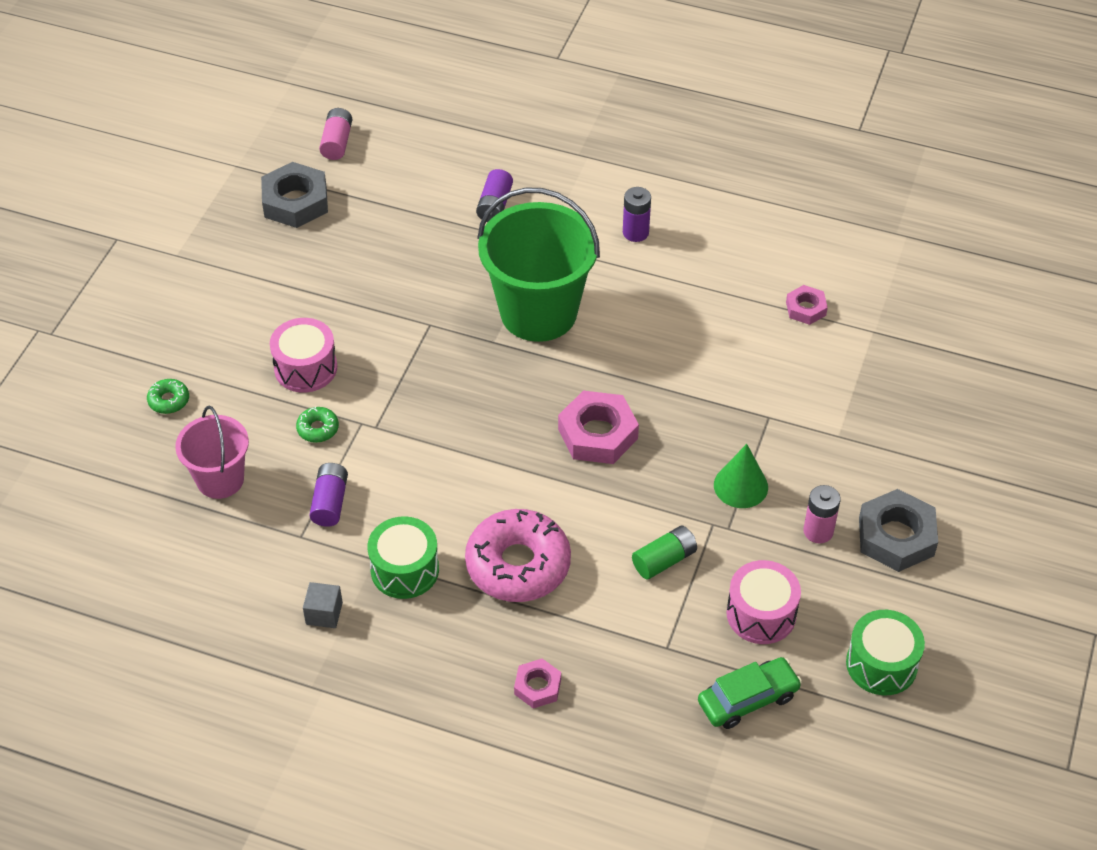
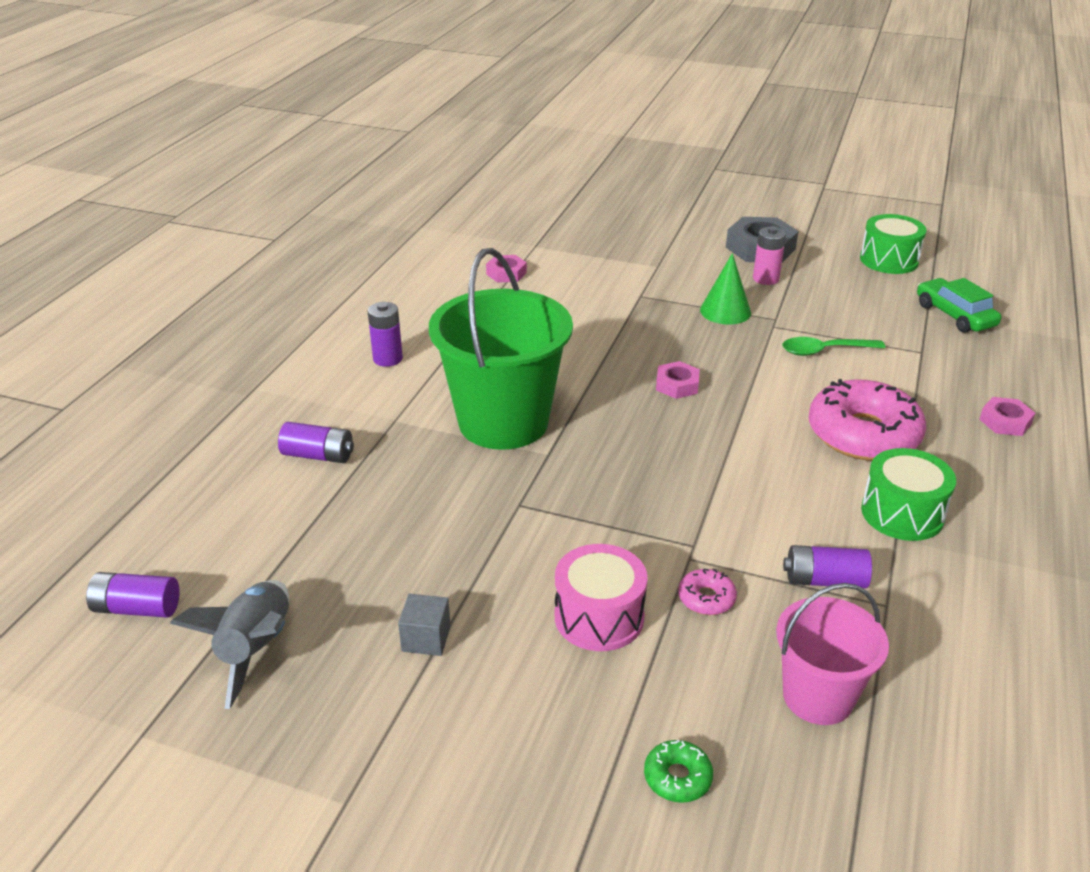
camera: 90 degrees left, 15 degrees down
(295, 202) = (256, 649): grey nut -> grey rocket
(318, 429) = (706, 598): green donut -> pink donut
(324, 613) = (993, 577): grey cube -> grey cube (426, 638)
(337, 142) = (137, 608): pink battery -> purple battery
(598, 434) = (677, 385): pink nut -> pink nut, size x0.56
(664, 560) = (824, 351): green battery -> green spoon
(761, 614) = (864, 307): pink drum -> none

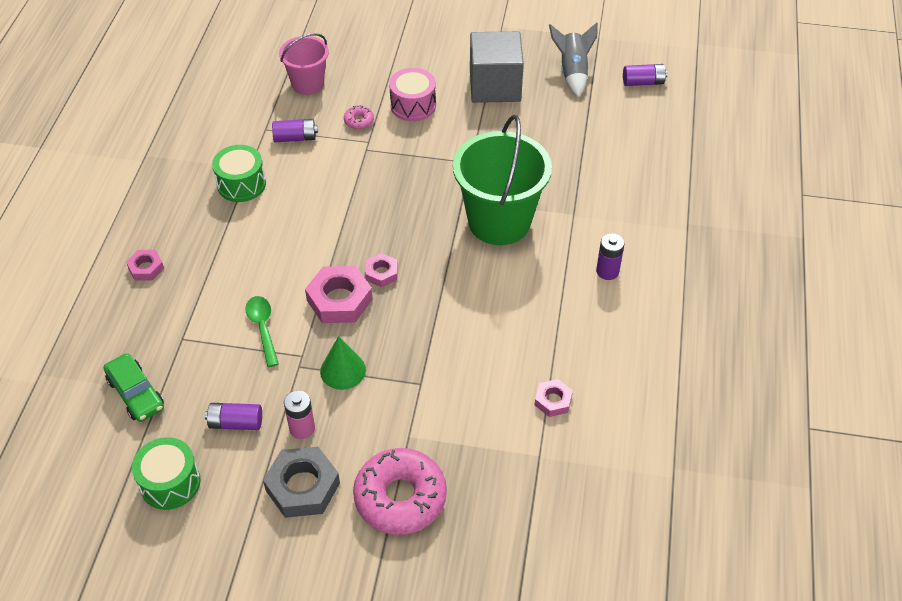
camera: 170 degrees right, 15 degrees up
(318, 455) = (608, 180): purple battery -> purple battery (236, 423)
(426, 638) = (495, 86): grey cube -> grey cube, size x2.44
(677, 777) = (370, 48): green donut -> none
(731, 366) = (339, 300): none -> pink nut
(824, 351) = (263, 328): green spoon -> green spoon turned 90 degrees counterclockwise
(863, 434) = (251, 243): pink donut -> pink donut (400, 498)

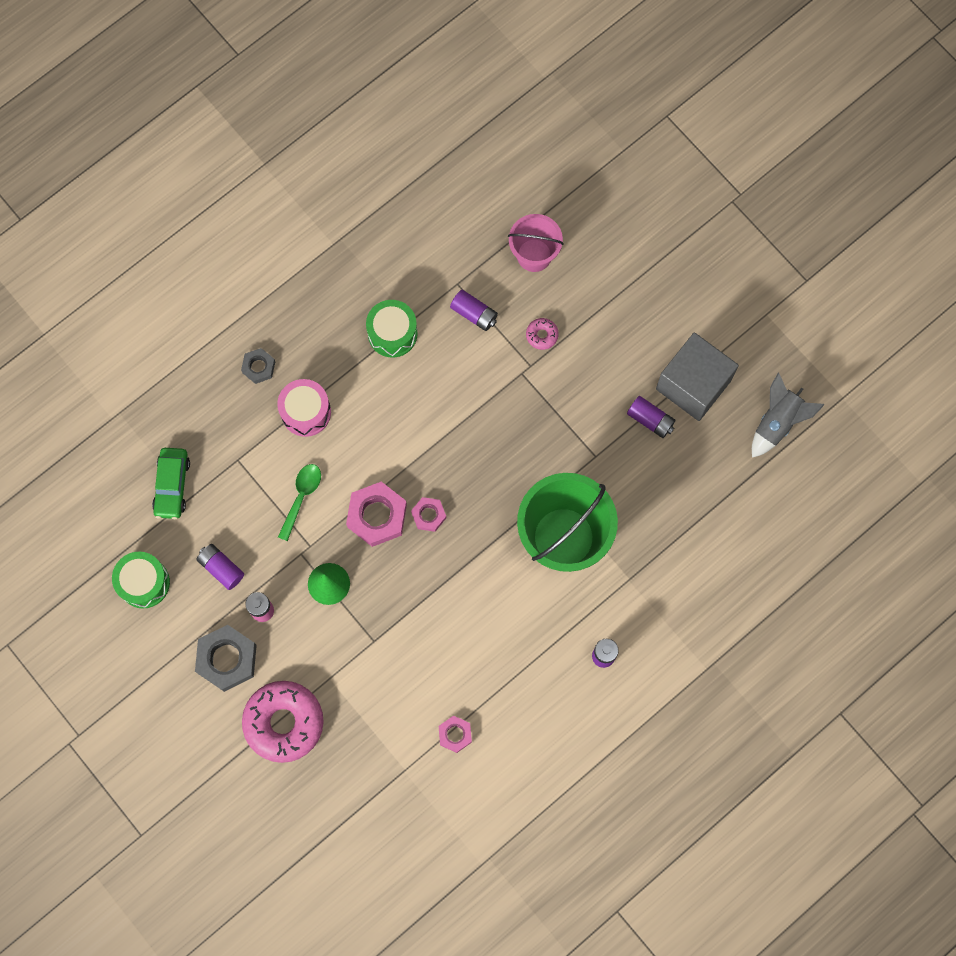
camera: 40 degrees right, 25 degrees up
(146, 268) = (258, 367): pink nut -> grey nut
(413, 105) = (602, 352): pink drum -> pink drum (306, 412)
(643, 82) = (829, 484): purple battery -> purple battery (650, 420)

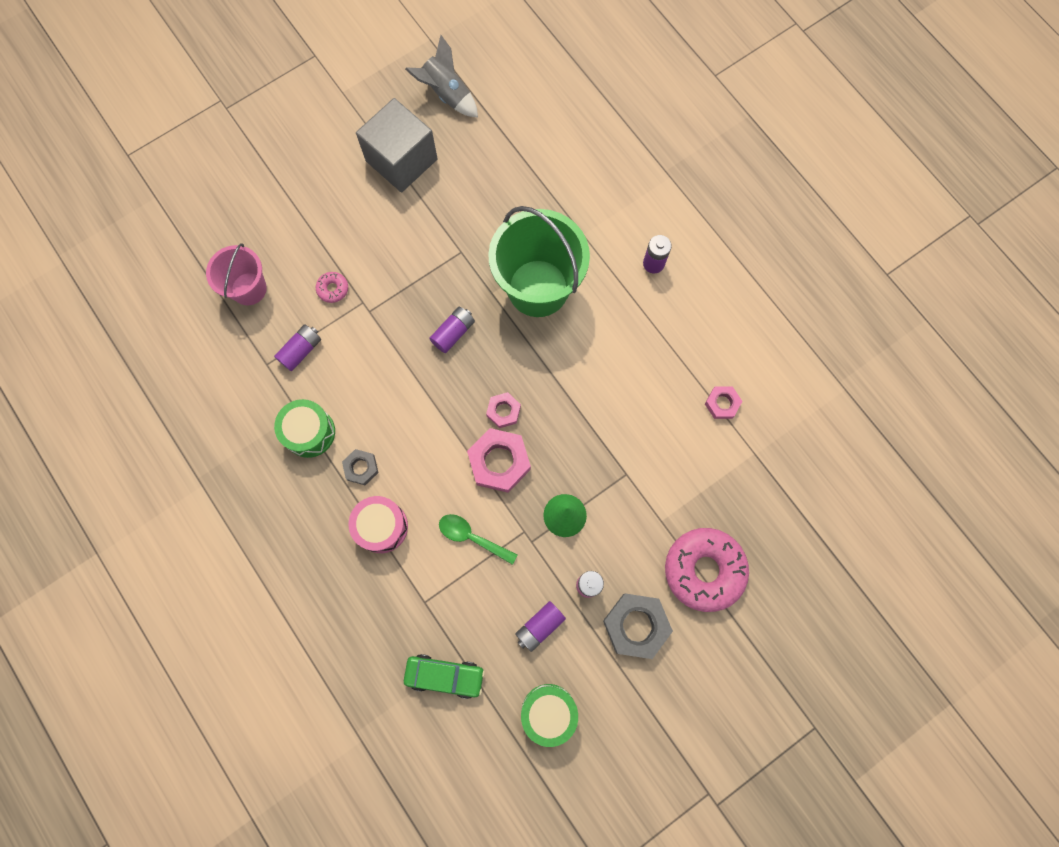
camera: 85 degrees left, 0 degrees up
(258, 367) = (326, 573): grey nut -> grey nut (361, 468)
(650, 420) = (431, 200): purple battery -> purple battery (453, 333)

